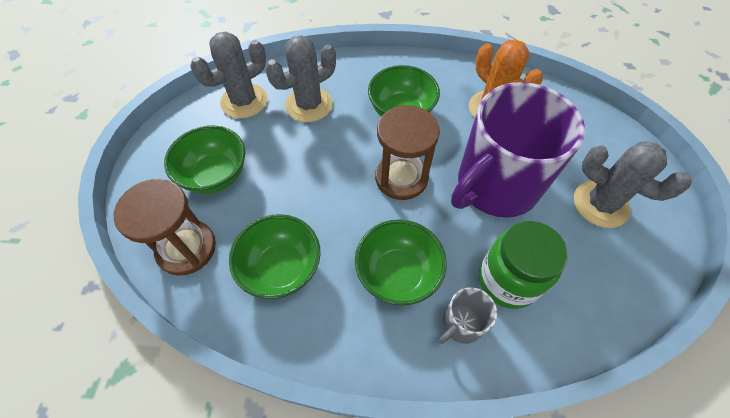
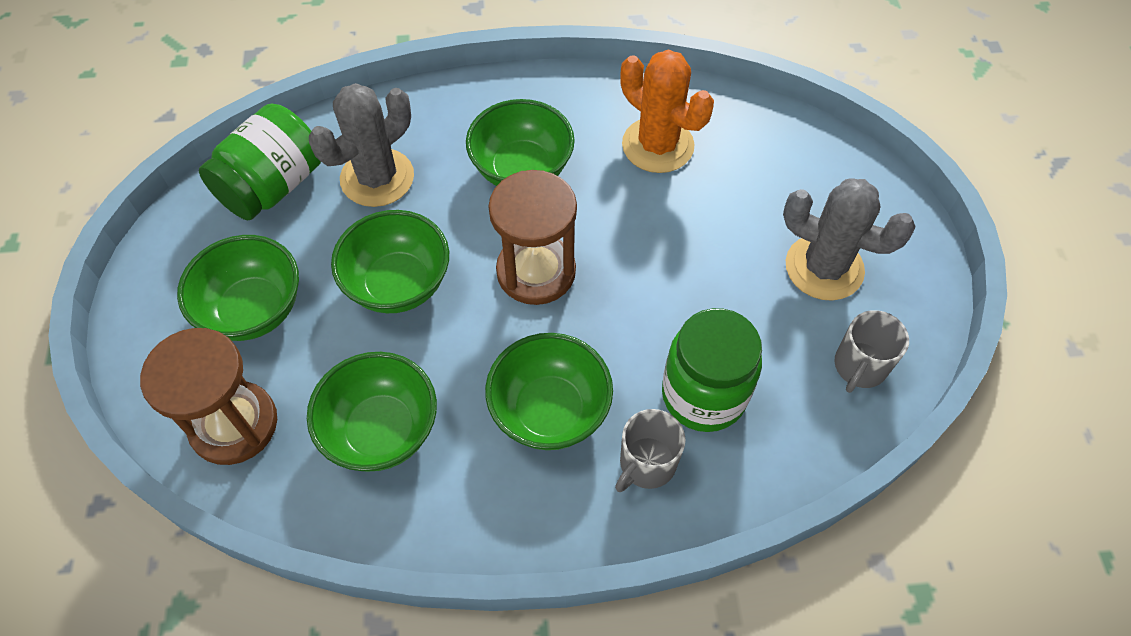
camera: 10 degrees left, 0 degrees up
(244, 101) = (273, 186): grey cactus -> green jar
(310, 173) = (398, 284): none -> green bowl
(495, 185) = (674, 263): purple mug -> none
(623, 278) = (859, 366): none -> grey mug

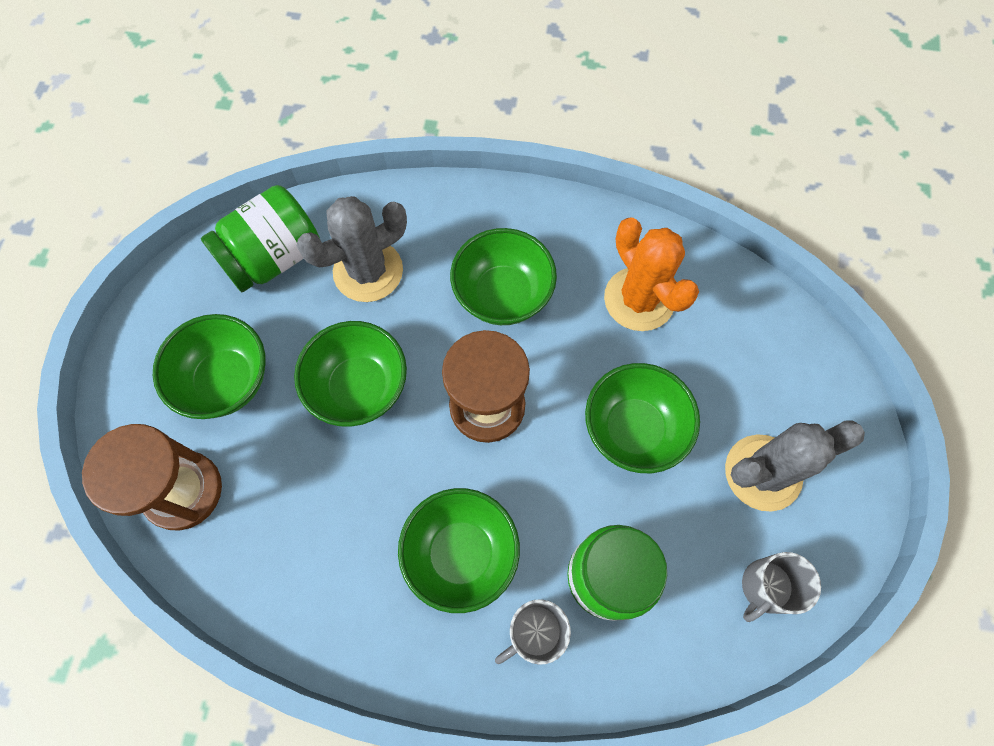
camera: 15 degrees right, 10 degrees up
(381, 430) = (307, 531): green bowl -> green bowl (633, 429)
(824, 268) = (763, 472): grey cactus -> grey cactus turned 60 degrees counterclockwise

